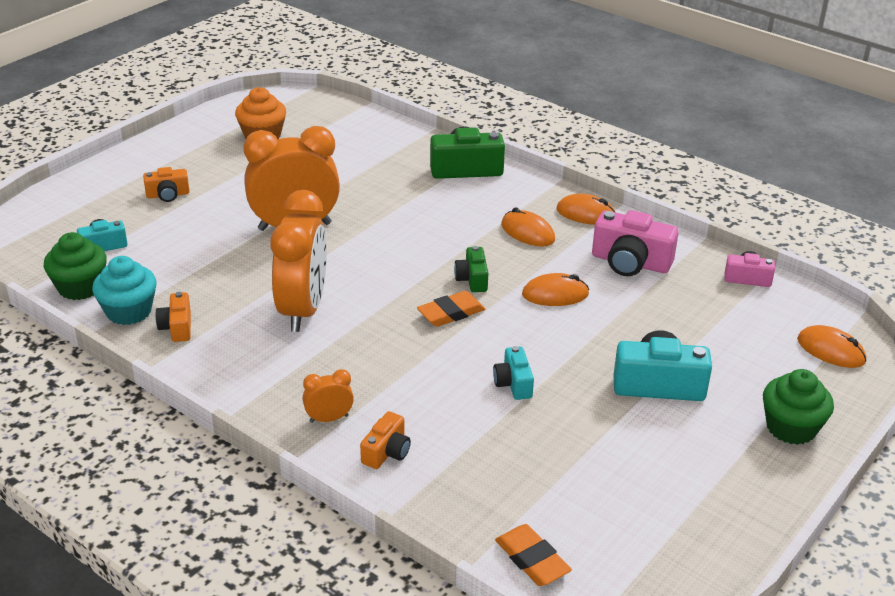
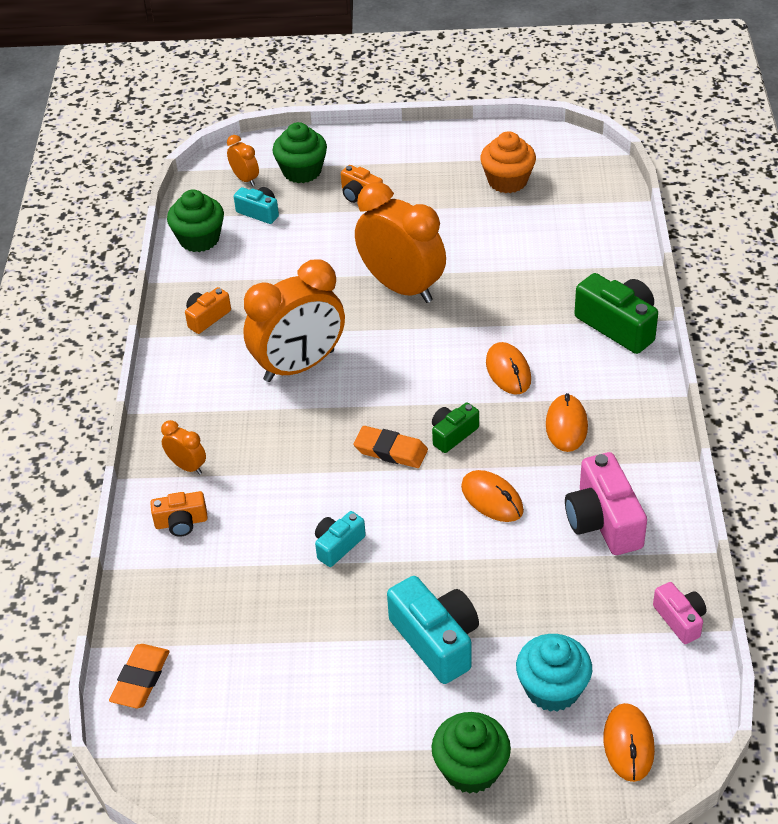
camera: 55 degrees right, 10 degrees up
(53, 233) = (245, 179): none -> orange clock
(94, 205) = (302, 171): none -> green cupcake
(129, 311) = (198, 281): turquoise cupcake -> turquoise cupcake (552, 689)
(586, 214) = (646, 446): orange mouse -> orange mouse (508, 371)

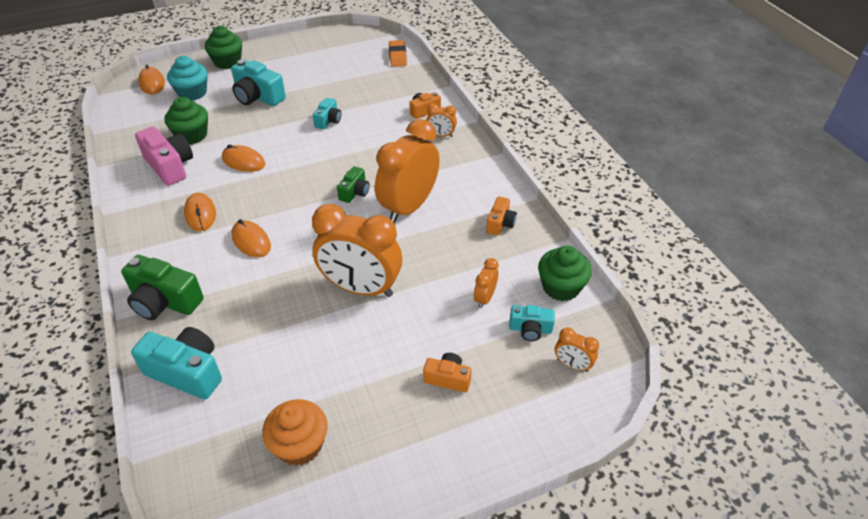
camera: 155 degrees right, 0 degrees up
(282, 247) = (485, 298): none -> orange clock
(302, 171) = (524, 392): green cupcake -> green cupcake (192, 135)
(390, 451) = (318, 172): orange eraser -> none
(453, 434) = (280, 190): green camera -> green camera (354, 192)
(599, 254) = (187, 372): none -> turquoise camera
(680, 619) = (123, 132): pink camera -> none

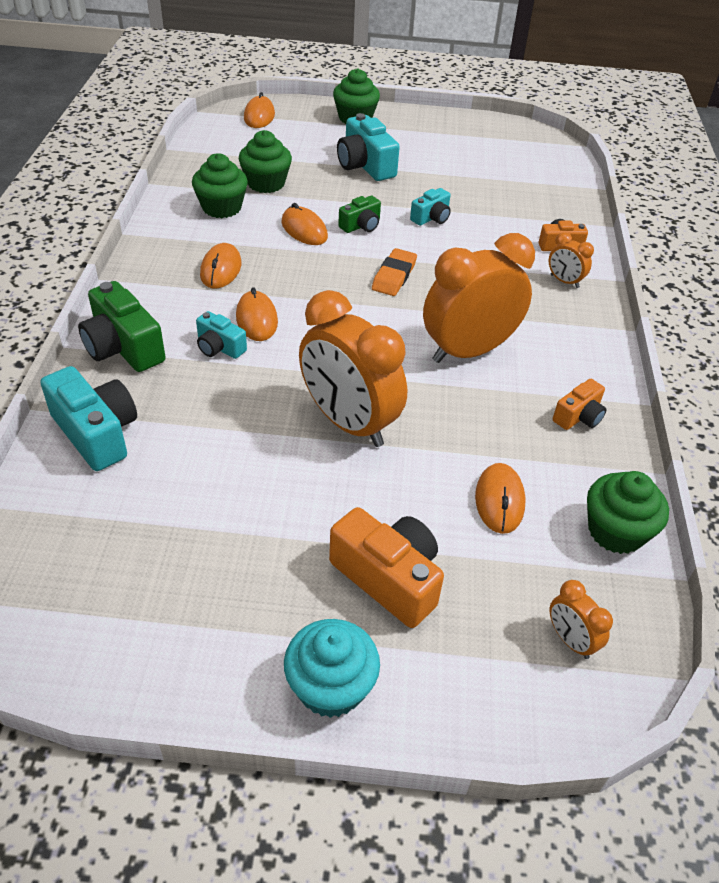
camera: 25 degrees right, 0 degrees up
(170, 166) = (222, 207): pink camera -> green cupcake
(192, 93) = (295, 139): turquoise cupcake -> turquoise cupcake (330, 686)
(300, 445) = (162, 572): orange cupcake -> none
(354, 192) = (411, 309): green camera -> green camera (361, 225)
(397, 56) = (565, 171): orange eraser -> orange eraser (394, 276)
(448, 378) = (388, 578): orange camera -> orange camera, size x1.75
(485, 298) = (499, 500): orange clock -> orange mouse
(530, 329) = (538, 566): turquoise camera -> turquoise camera (219, 347)

